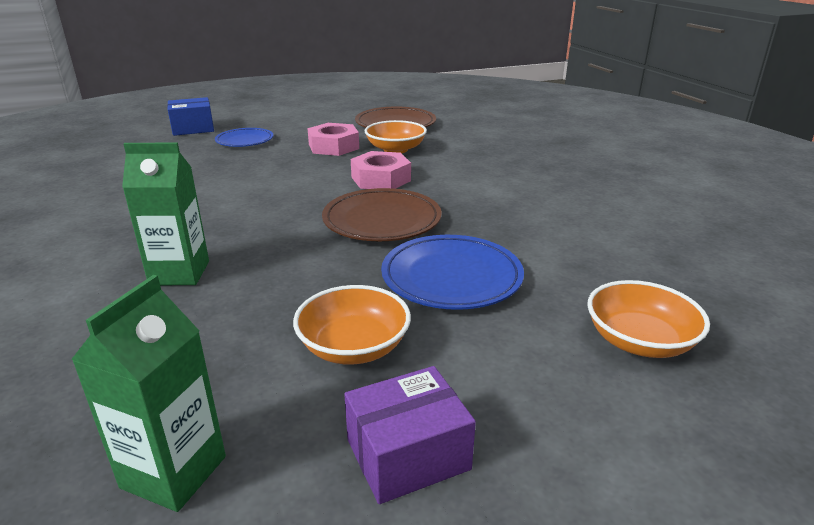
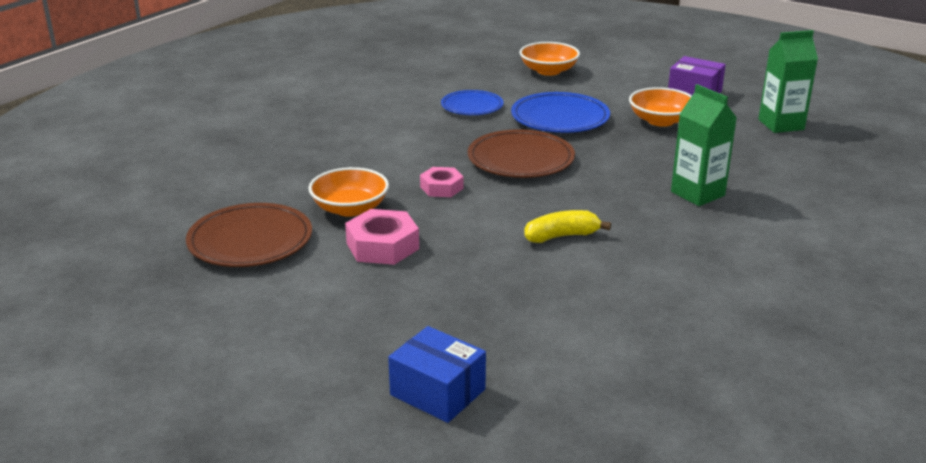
camera: 125 degrees left, 0 degrees up
(243, 192) = (561, 236): none -> yellow banana
(245, 141) = (433, 315): blue plate -> blue plate (472, 106)
(380, 179) = (441, 188): pink nut -> pink nut, size x0.65

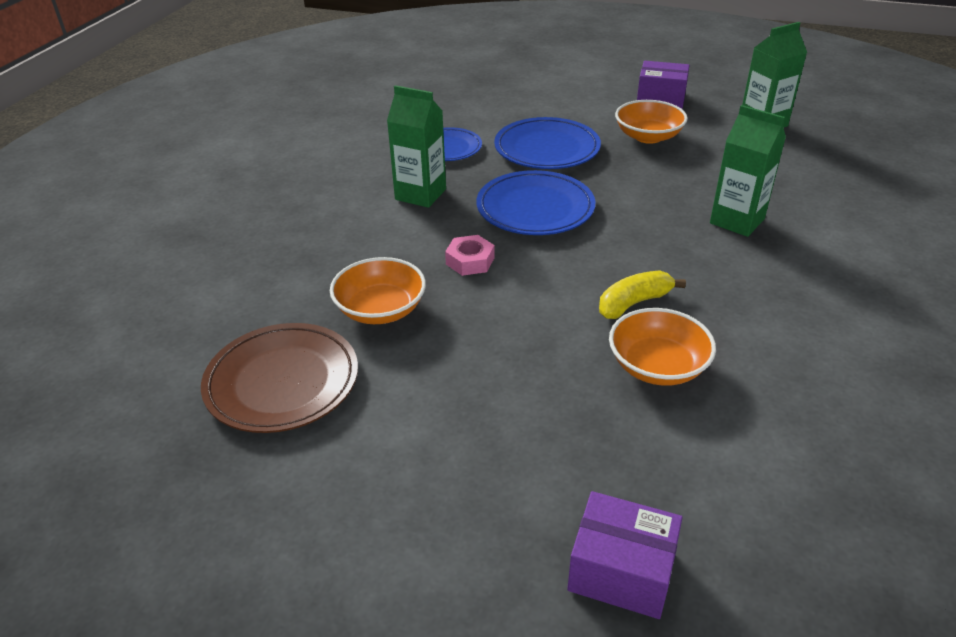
camera: 15 degrees left, 10 degrees up
(382, 246) = (444, 357): pink nut -> none
(428, 136) = (420, 194): none -> green carton
(437, 392) = (621, 571): blue box -> purple box
(520, 159) = (535, 208): brown plate -> blue plate
(548, 71) = (504, 93): orange bowl -> orange bowl (657, 366)

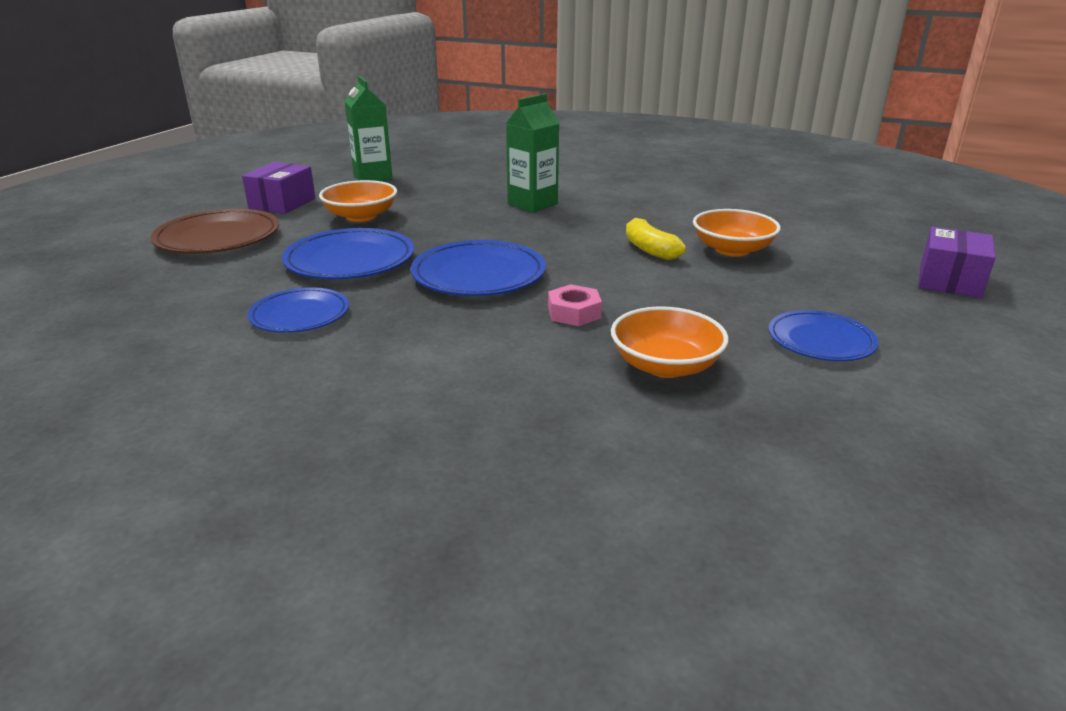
camera: 85 degrees left, 10 degrees down
(282, 382) = (812, 429): brown plate -> brown plate (218, 238)
(420, 194) = (414, 336): green carton -> none
(430, 409) = (820, 341): none -> blue plate

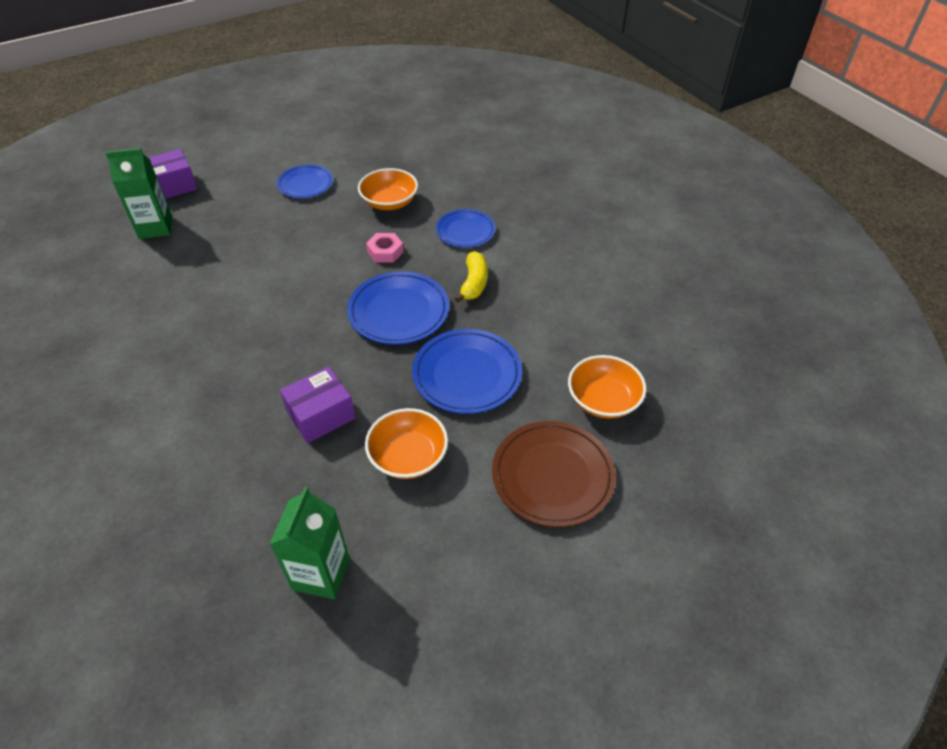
camera: 145 degrees left, 20 degrees up
(282, 203) = (462, 538): purple box -> purple box (321, 415)
(300, 315) = (533, 321): blue plate -> blue plate (465, 231)
(532, 204) = (250, 399): green carton -> green carton (155, 227)
(649, 249) = (264, 287): yellow banana -> yellow banana (474, 283)
(732, 250) = (220, 261): orange bowl -> orange bowl (603, 400)

